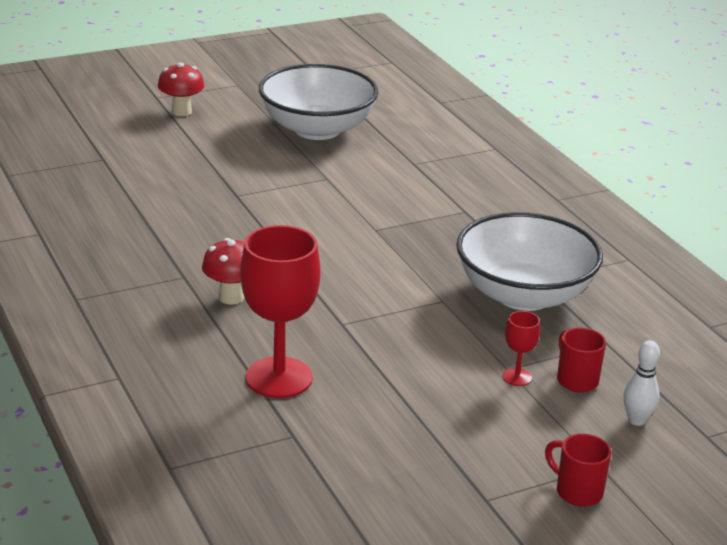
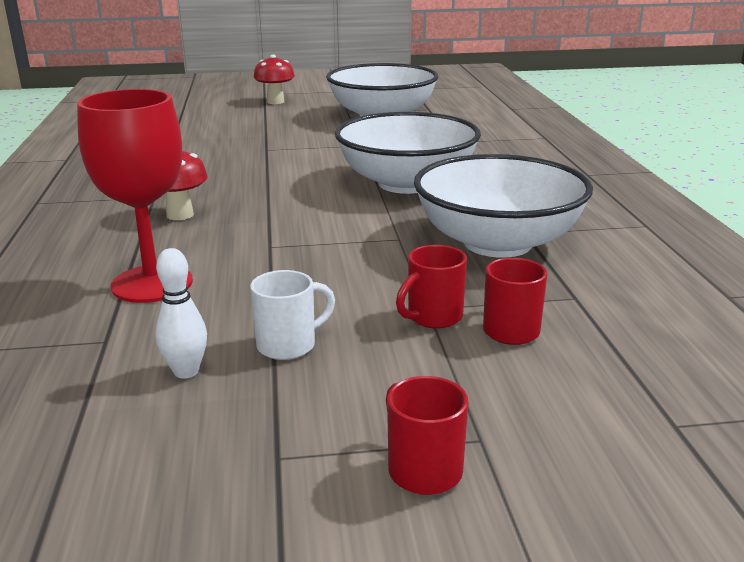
camera: 20 degrees right, 5 degrees down
(406, 231) = (406, 183): none -> white bowl
(431, 417) = (288, 345): none -> white mug
(517, 377) = (433, 317): red goblet -> red mug
(637, 420) = (571, 388): white bowling pin -> white bowling pin (186, 371)

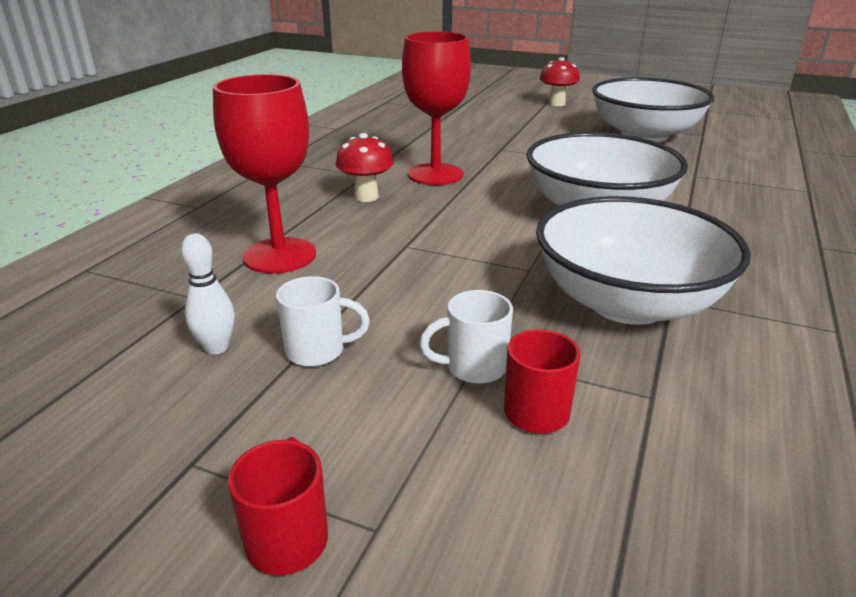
camera: 30 degrees right, 5 degrees up
(227, 182) = (435, 174): none -> red goblet
(433, 317) = (473, 367): red mug -> white mug

